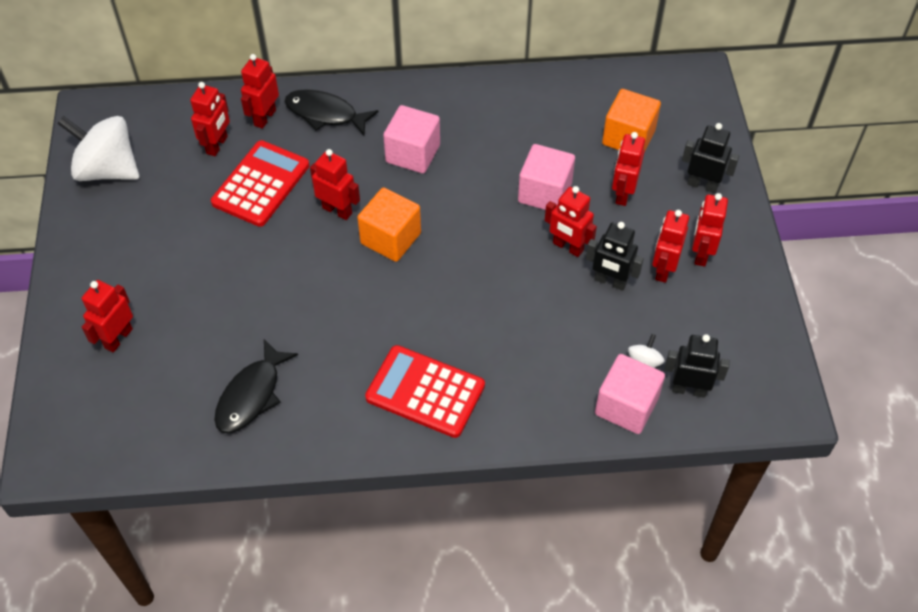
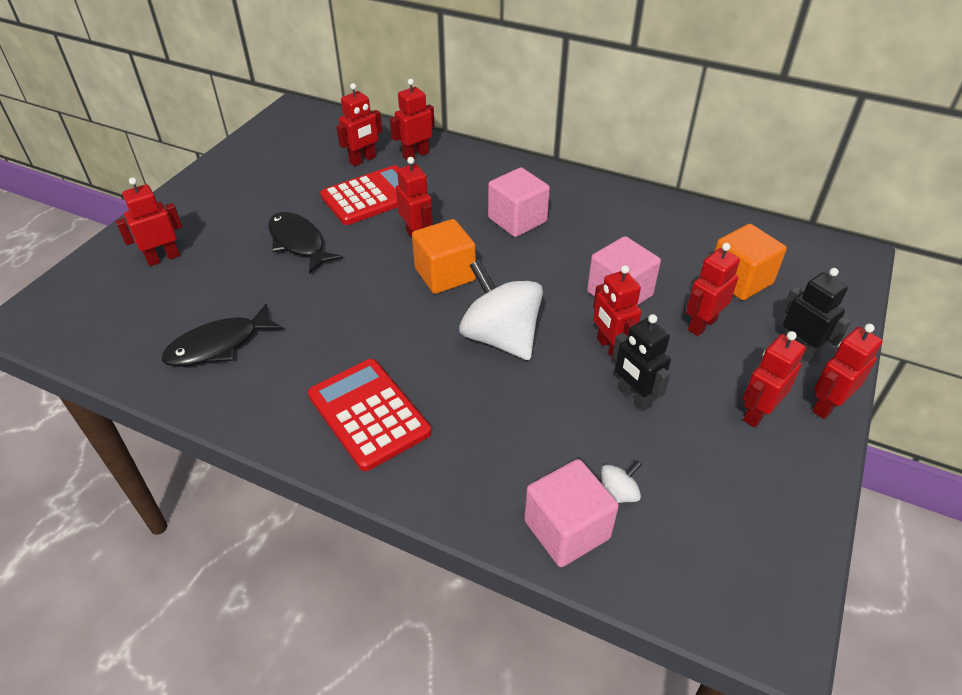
camera: 30 degrees right, 10 degrees down
(107, 170) = (269, 148): white spinning top -> white spinning top (501, 337)
(325, 114) = (466, 168): black fish -> black fish (298, 243)
(663, 269) = (702, 410): red robot -> red robot (827, 405)
(689, 389) = (654, 548): black robot -> none

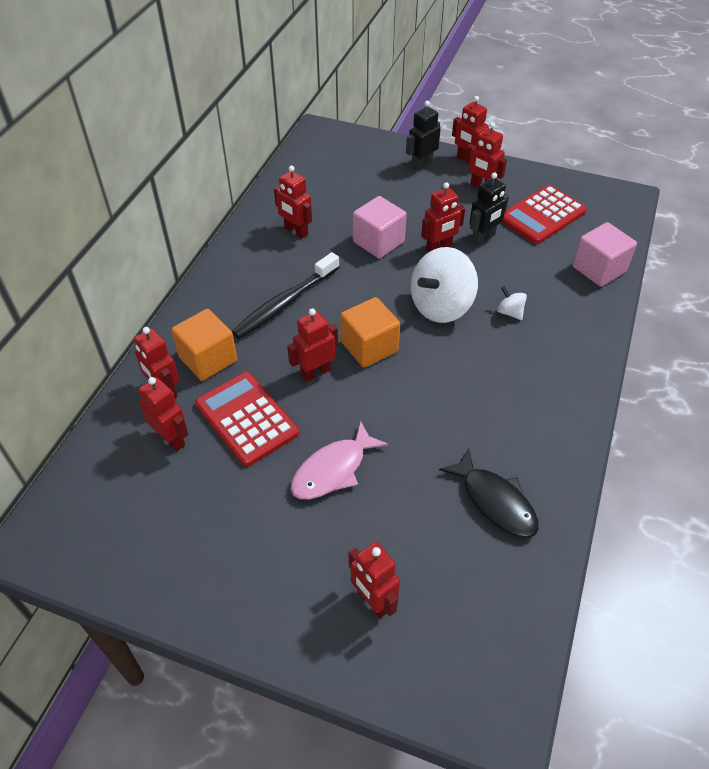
camera: 95 degrees left, 5 degrees up
(298, 243) = (333, 470): black fish -> pink fish
(369, 414) = (541, 376): red calculator -> red calculator (542, 215)
(517, 220) = (285, 303): pink cube -> black toothbrush
(617, 494) = (565, 248): white spinning top -> white spinning top (510, 312)
(702, 325) = (405, 204): red robot -> red robot (296, 231)
(740, 280) = (354, 182): orange cube -> orange cube (208, 359)

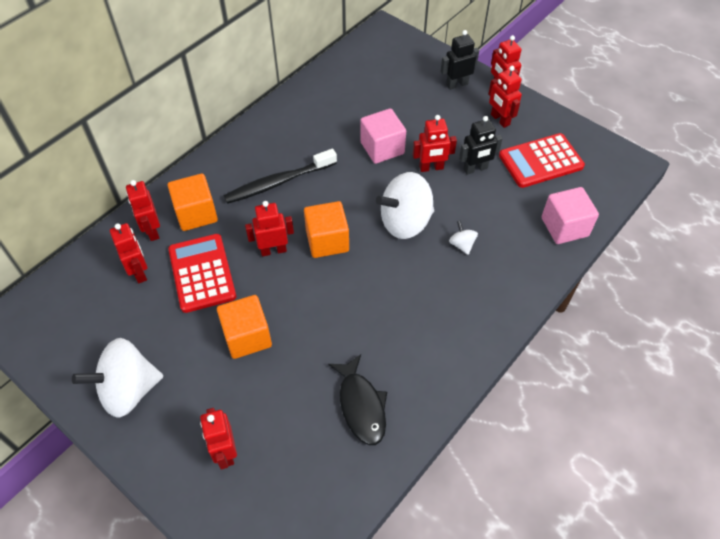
camera: 20 degrees right, 5 degrees up
(224, 572) = (128, 390): none -> white spinning top
(296, 231) = (318, 120): red robot -> none
(333, 470) = (247, 337): pink fish -> orange cube

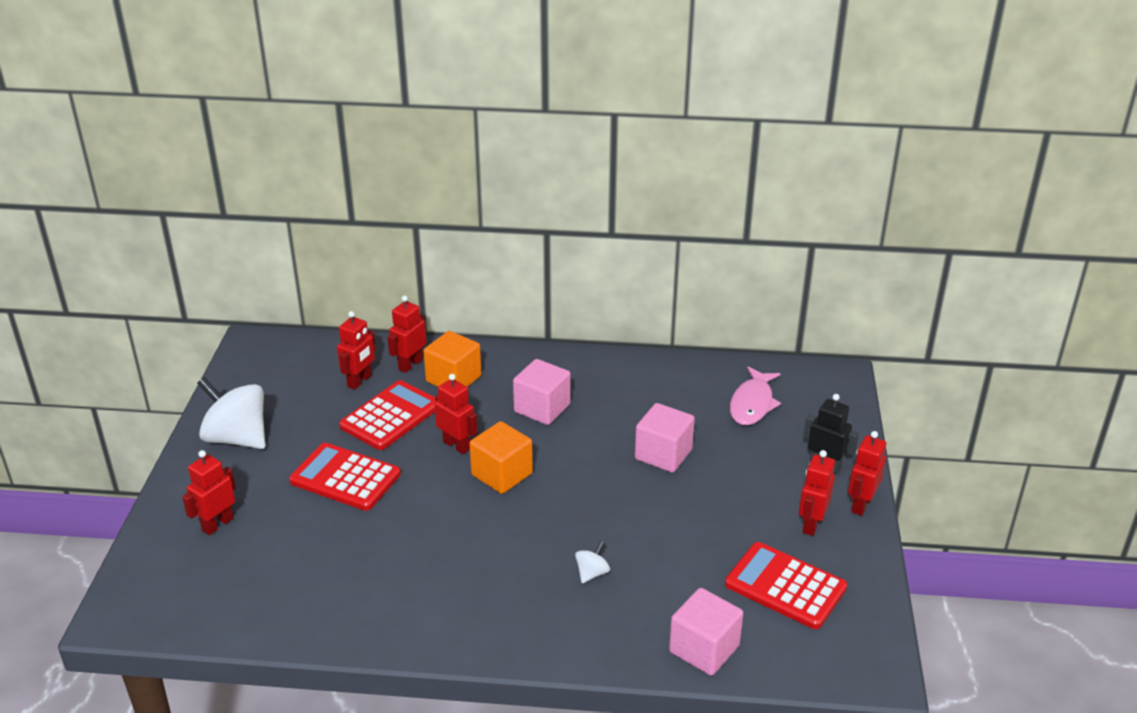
camera: 55 degrees right, 20 degrees down
(247, 337) = (345, 478): orange cube -> red calculator
(278, 182) = (542, 408): black toothbrush -> pink cube
(361, 405) = (328, 588): black fish -> none
(373, 81) = (752, 404): none -> pink fish
(405, 222) = (580, 517): white spinning top -> none
(431, 168) = (675, 502): red robot -> none
(475, 169) = (712, 537): black robot -> none

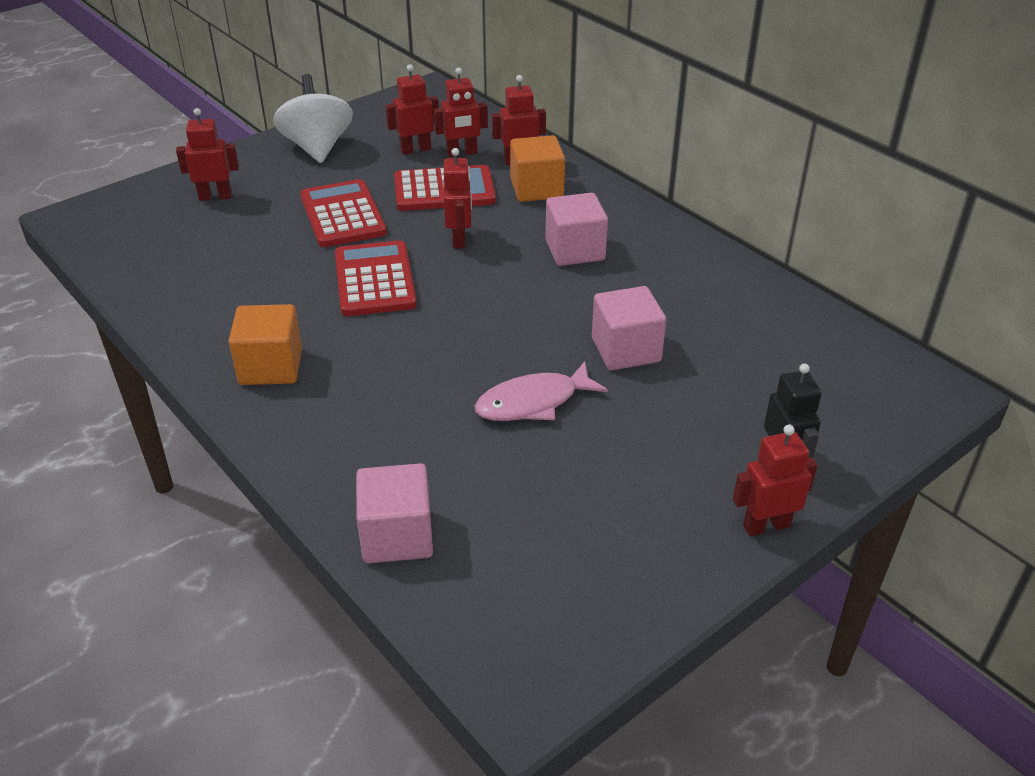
camera: 45 degrees right, 5 degrees up
(502, 474) = (459, 281): orange cube -> orange cube (271, 367)
(592, 573) = (406, 404): white spinning top -> none
(752, 404) = (791, 360): pink fish -> pink fish (533, 402)
(785, 586) = (560, 541): red calculator -> red calculator (375, 280)
(811, 524) = (679, 506): red robot -> red robot (415, 150)

